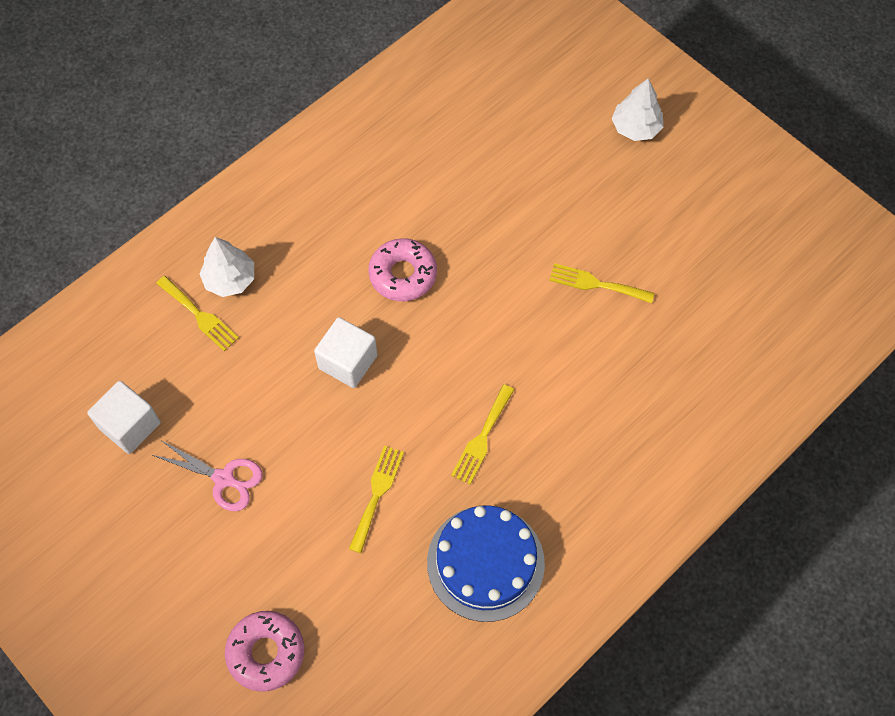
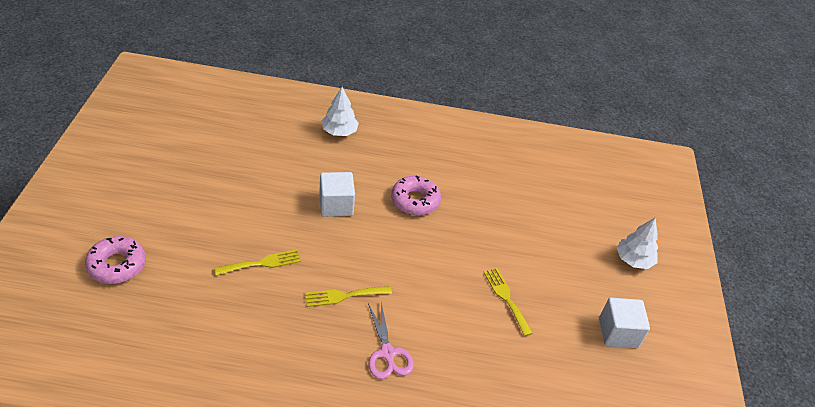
camera: 45 degrees right, 20 degrees down
(130, 425) = (216, 137): white cube -> white cube (618, 333)
(199, 315) = (306, 131): yellow fork -> none
(224, 479) = (215, 190): pink scissors -> pink scissors (387, 353)
(485, 562) = (258, 345): blue cake -> none

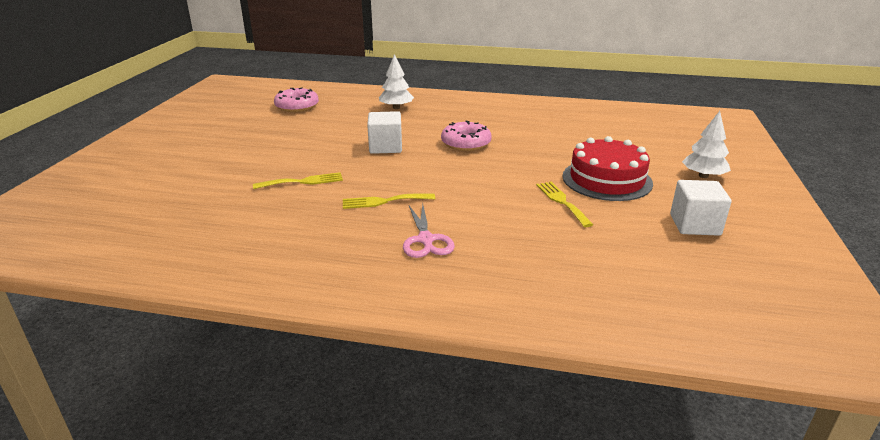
camera: 10 degrees right, 15 degrees down
(117, 265) = (157, 184): pink donut -> pink donut (297, 106)
(547, 264) = (607, 179): none -> red cake

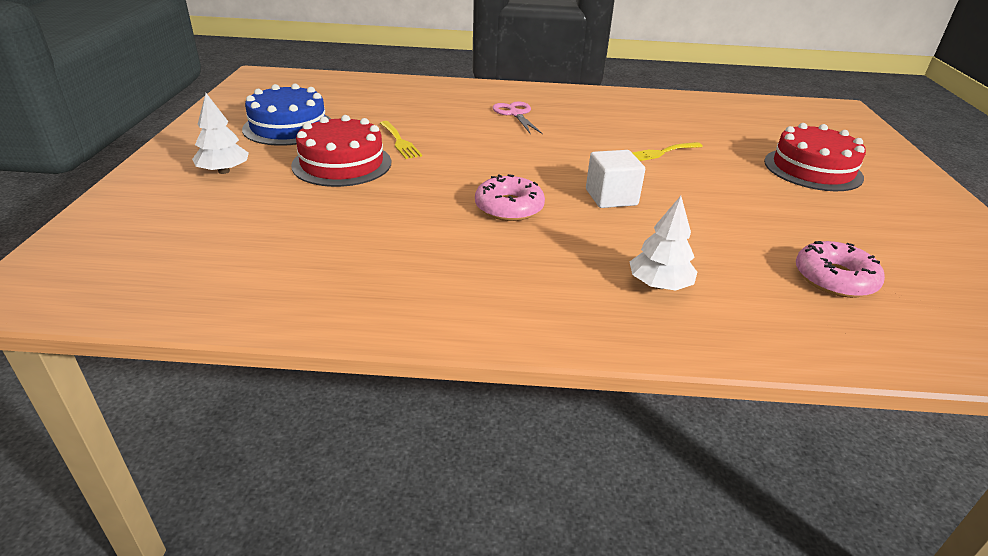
camera: 170 degrees right, 5 degrees up
(183, 162) = (812, 169): none -> red cake
(384, 201) = (566, 138): yellow fork -> none
(695, 225) = (288, 127): white cube -> blue cake

